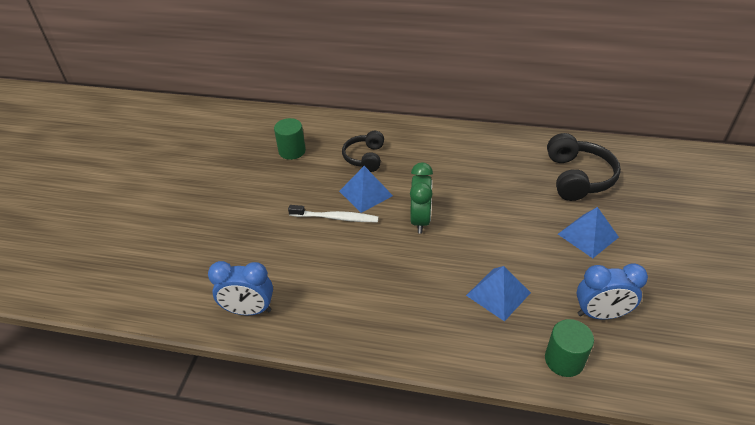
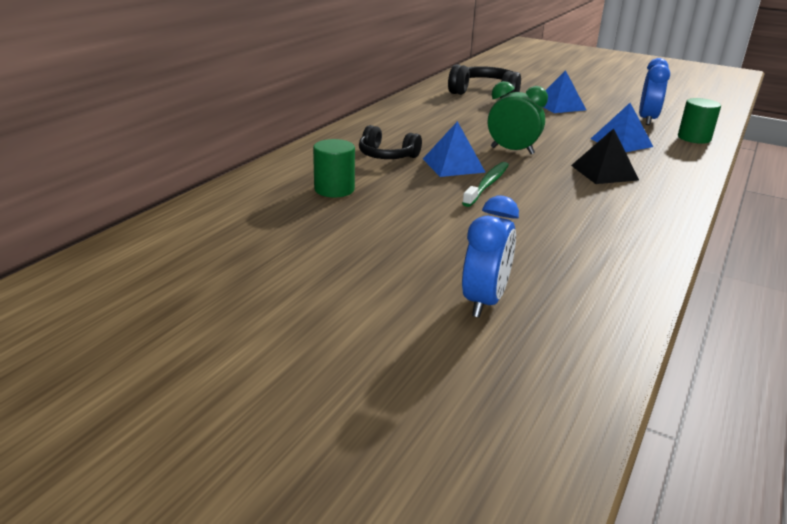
camera: 75 degrees left, 15 degrees down
(249, 310) = (631, 250): blue clock -> blue clock (484, 301)
(335, 218) = (487, 185): white toothbrush -> green toothbrush
(402, 285) = (604, 172): none -> black pyramid

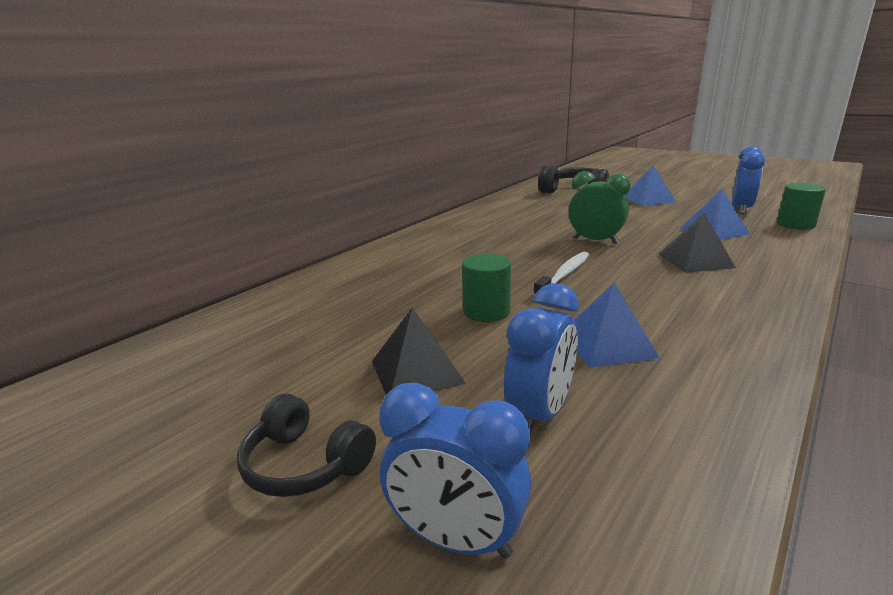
camera: 10 degrees right, 5 degrees down
(334, 189) = (403, 282): green cylinder -> green cylinder (486, 312)
(373, 271) = (416, 371): none -> black pyramid
(387, 156) = (466, 249): black headphones -> black headphones (305, 464)
(439, 384) = (456, 540): none -> blue clock
(453, 165) = (531, 256): blue pyramid -> blue pyramid (608, 344)
(487, 185) = (564, 275): green toothbrush -> white toothbrush

